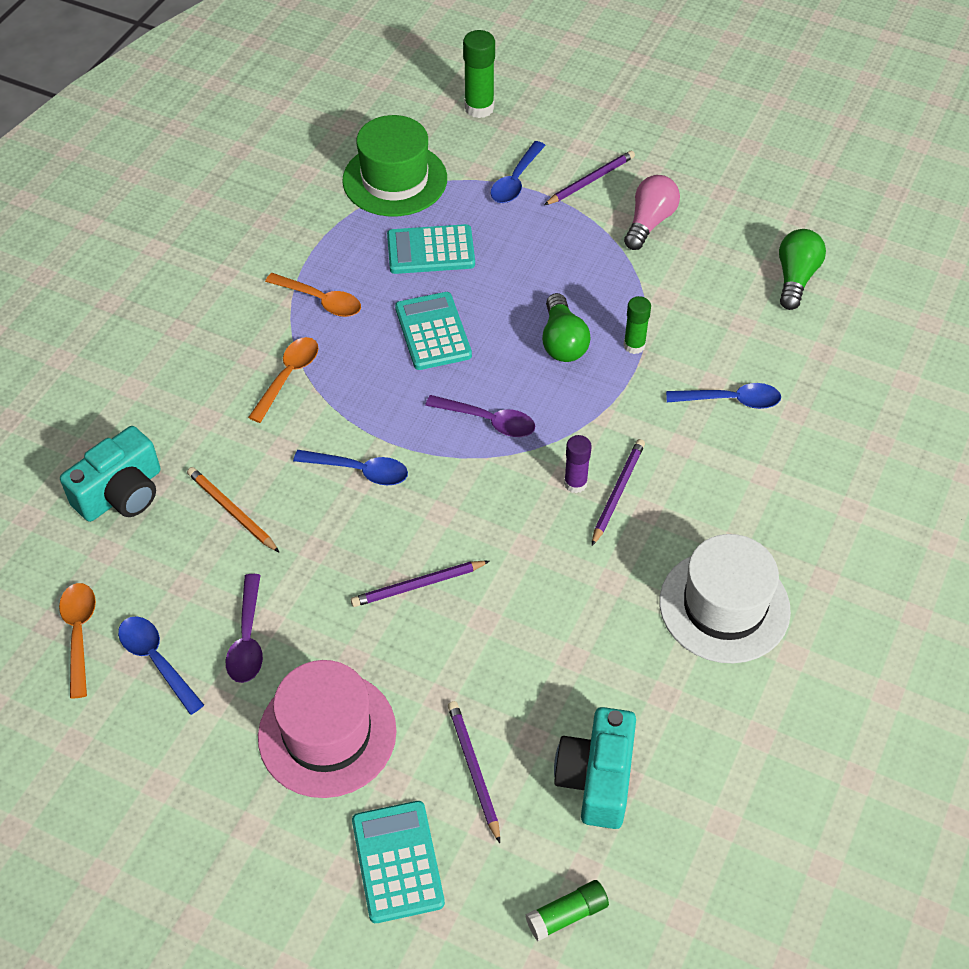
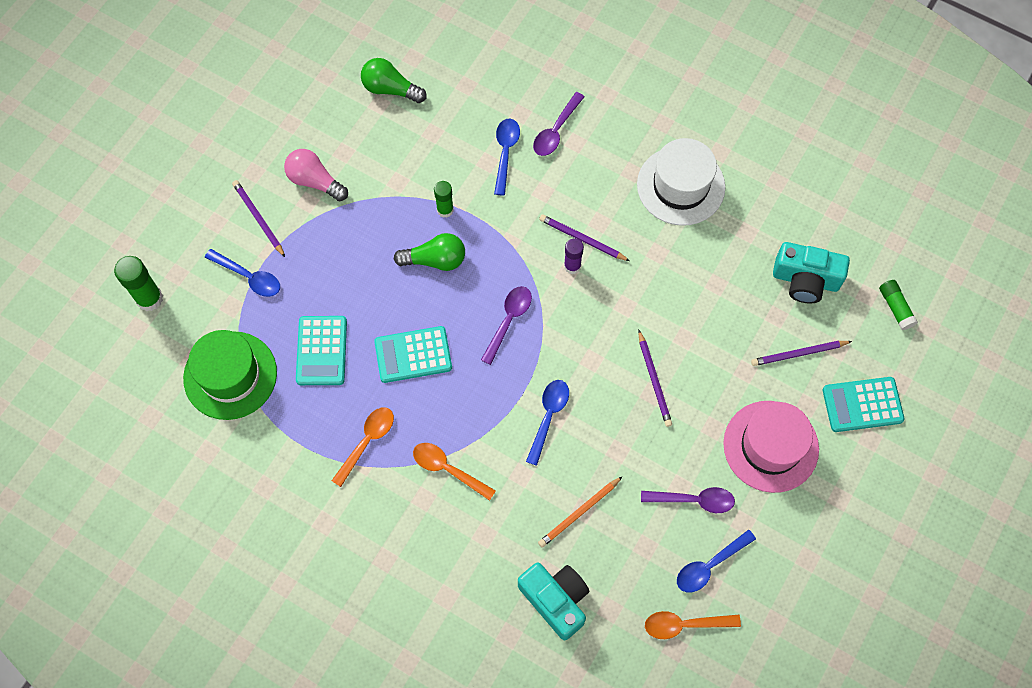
camera: 85 degrees left, 15 degrees up
(778, 453) = (556, 131): none -> purple spoon

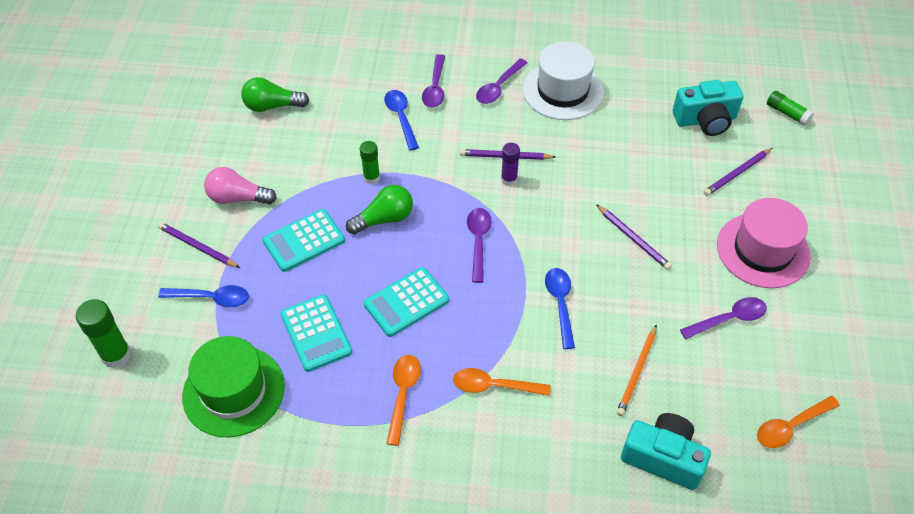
camera: 25 degrees left, 15 degrees down
(619, 156) = (498, 87): none -> purple spoon
(709, 565) = (778, 367): blue spoon -> none
(862, 405) = (812, 190): turquoise calculator -> turquoise calculator (304, 241)

